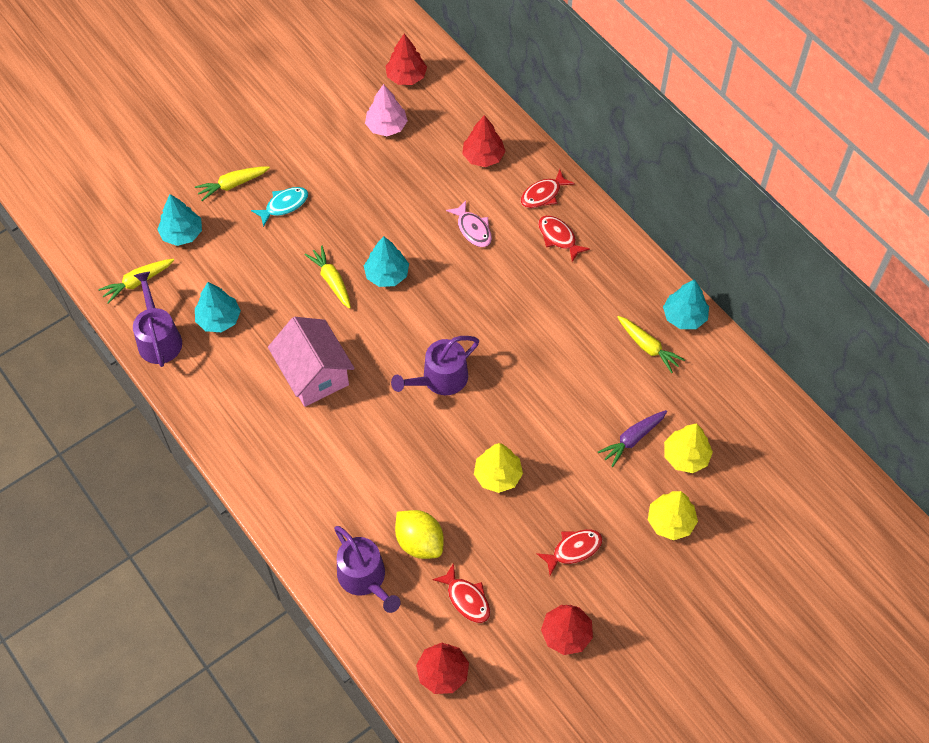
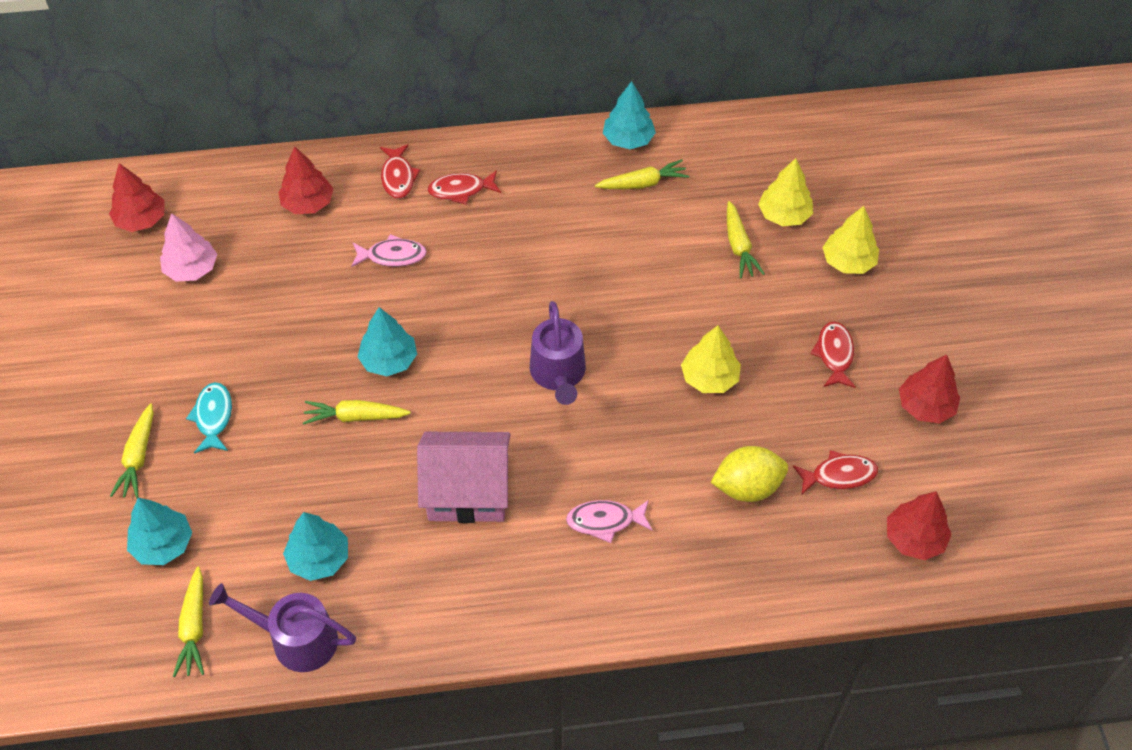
camera: 60 degrees left, 5 degrees down
(339, 466) = (605, 521): none -> pink fish
(364, 578) = (761, 561): purple watering can -> none
(632, 439) = (739, 246): purple carrot -> yellow carrot

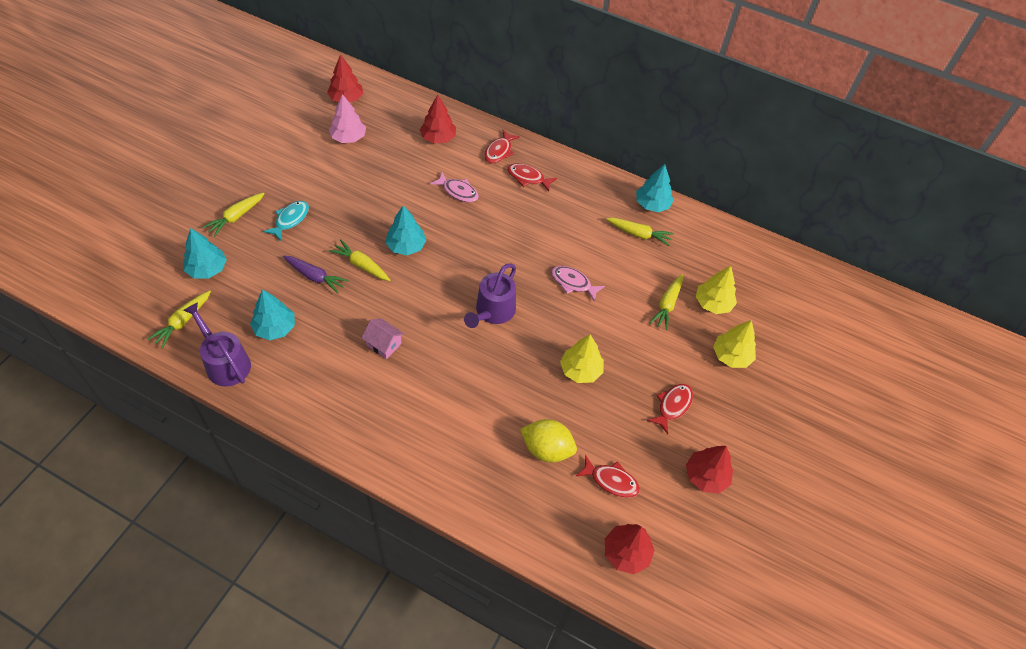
camera: 30 degrees right, 0 degrees up
(311, 467) = (315, 277): none -> purple carrot
(467, 492) = (384, 344): pink house -> pink house, size x0.50
(605, 521) = (445, 412): pink fish -> pink fish (573, 283)

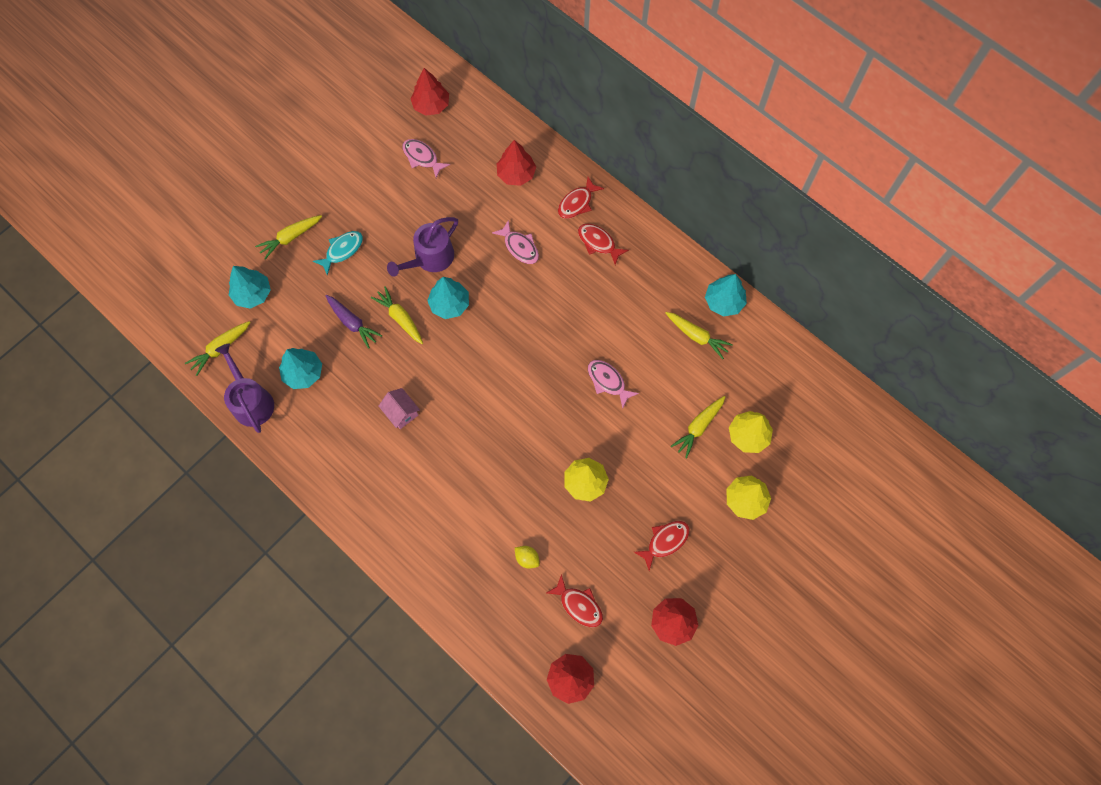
camera: 20 degrees right, 15 degrees up
(348, 137) = (422, 158): pink tree -> pink fish
(493, 311) = (517, 398): purple watering can -> purple watering can (430, 258)
(546, 449) = (527, 558): yellow lemon -> yellow lemon, size x0.52

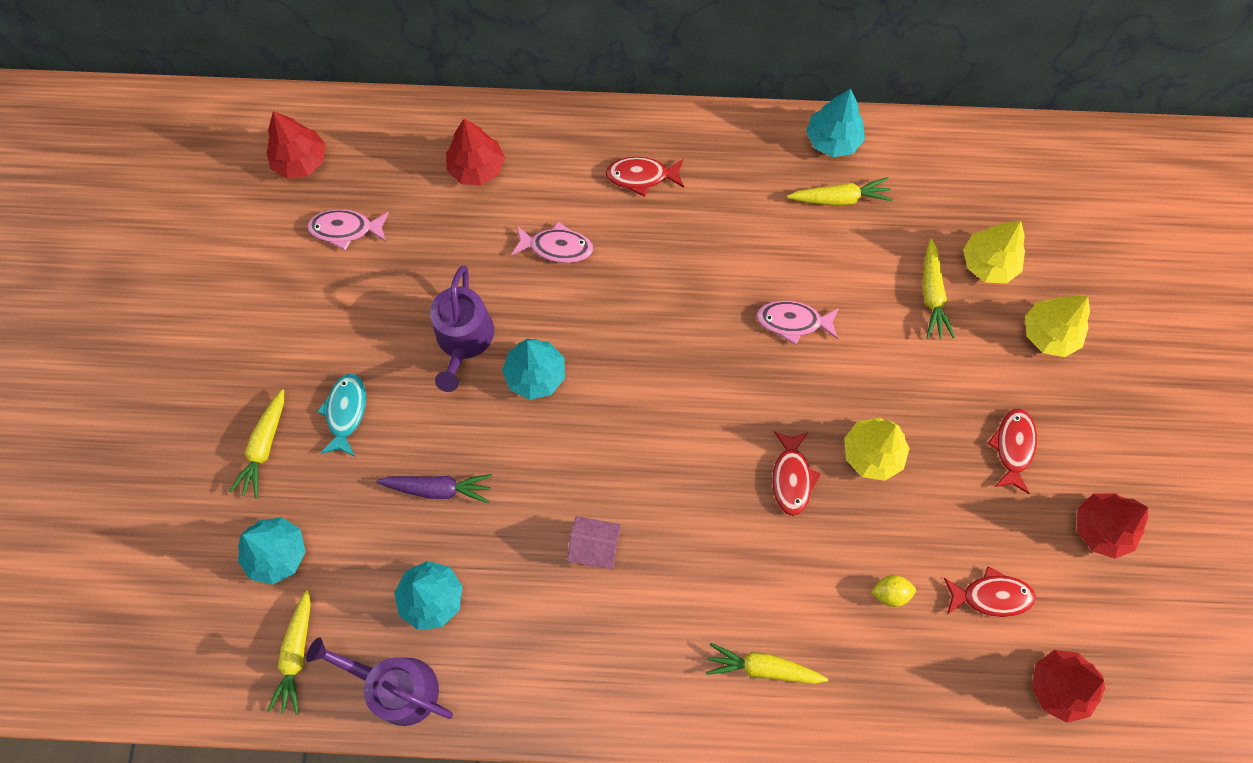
camera: 40 degrees left, 0 degrees up
(400, 318) = (491, 437): yellow carrot -> yellow carrot (763, 668)
(577, 203) = (577, 150): red fish -> red fish (791, 478)

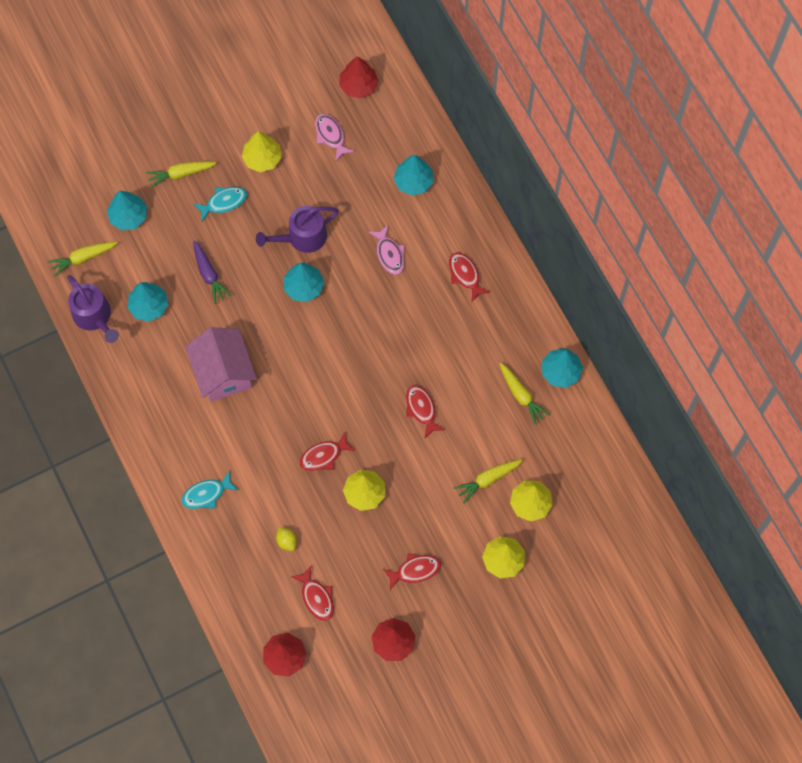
camera: 60 degrees right, 0 degrees up
(317, 329) = (262, 158): none -> yellow tree
(397, 687) = (94, 316): purple watering can -> purple watering can turned 150 degrees clockwise
(476, 167) = (413, 181): red tree -> turquoise tree
(595, 547) = (223, 372): pink house -> pink house, size x1.98
(763, 668) = (206, 494): yellow carrot -> turquoise fish
(793, 322) = (421, 409): pink fish -> red fish

